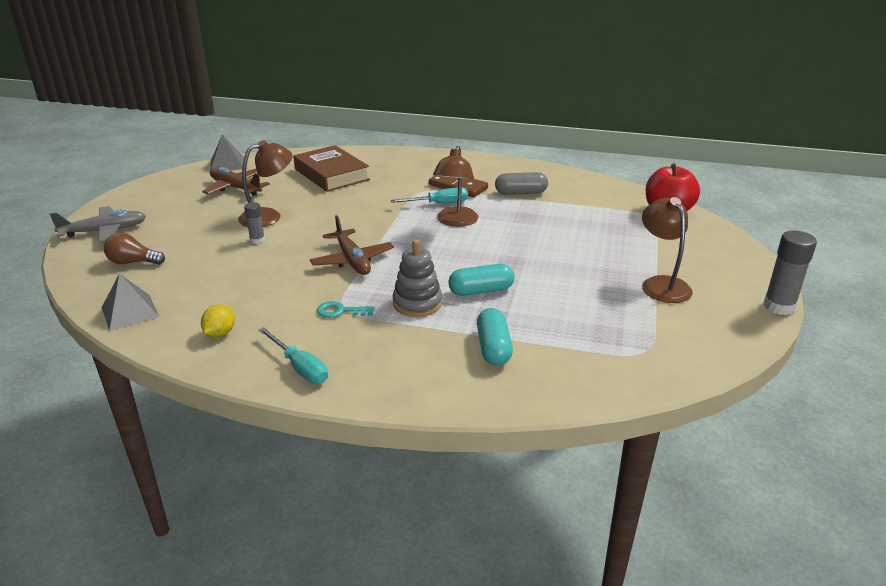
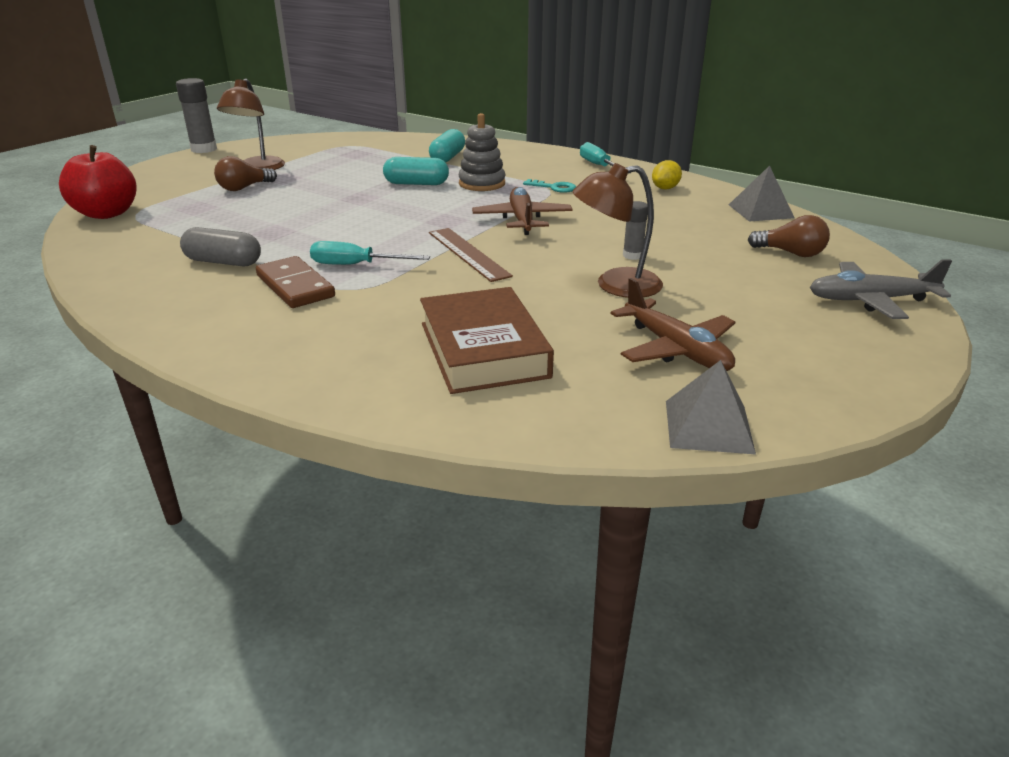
camera: 160 degrees left, 0 degrees up
(374, 223) = (468, 253): none -> brown ruler
(455, 222) = (364, 240): brown lamp -> none
(624, 255) = (244, 188): none -> brown light bulb

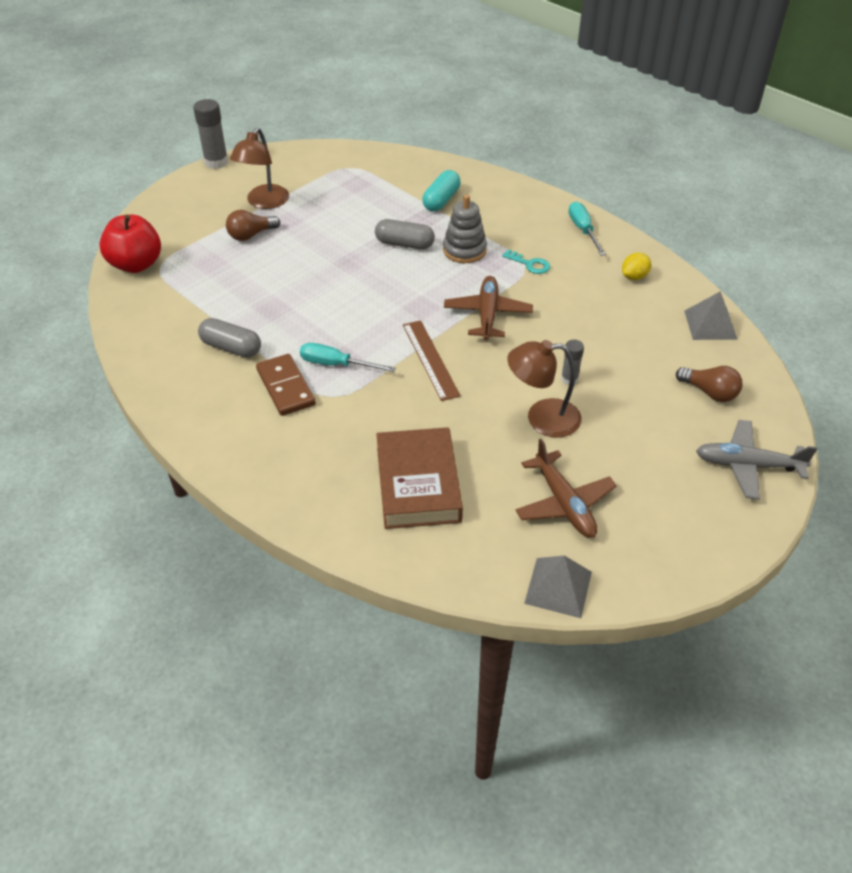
camera: 10 degrees right, 15 degrees up
(416, 184) = (404, 244): turquoise capsule -> grey capsule

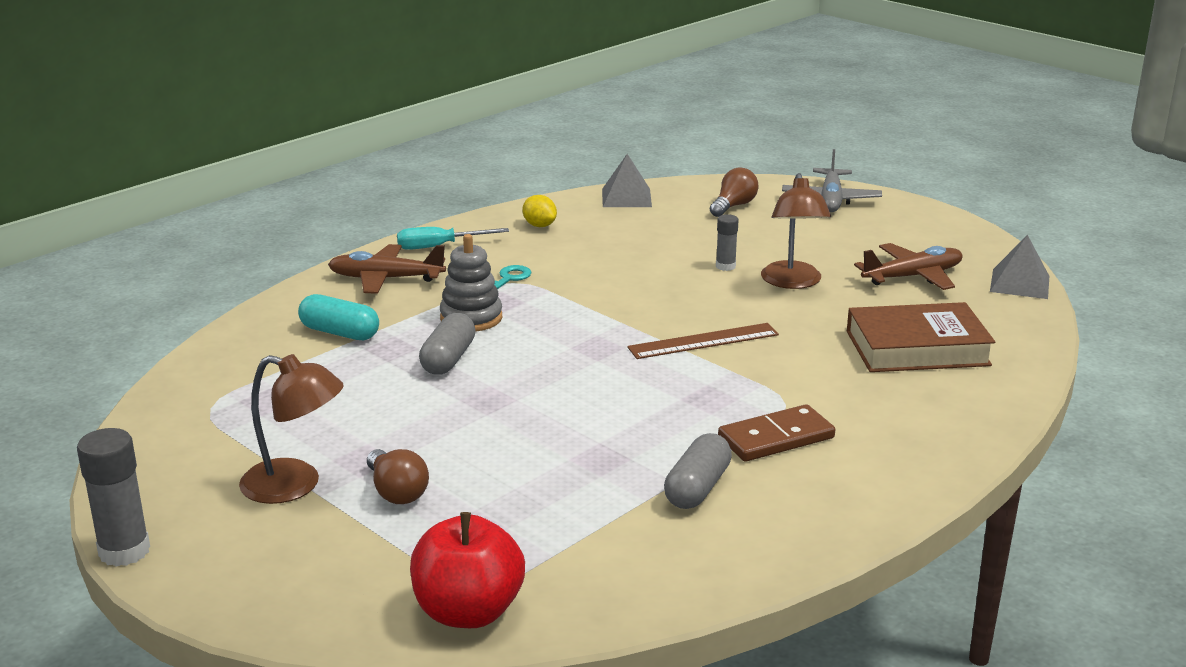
camera: 90 degrees left, 20 degrees down
(336, 364) = (723, 403): turquoise screwdriver -> none
(487, 314) = (611, 306): brown plane -> brown plane (385, 279)

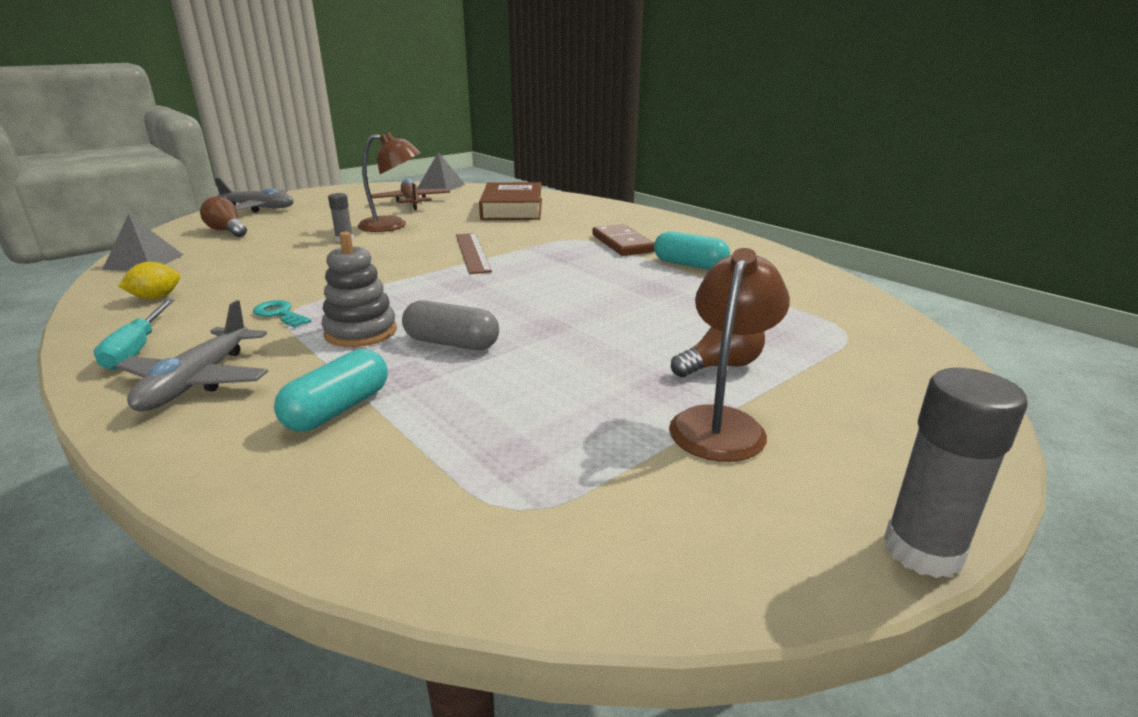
camera: 85 degrees left, 0 degrees up
(385, 279) = (197, 382): brown plane -> grey plane
(468, 612) = (887, 336): red apple -> none
(697, 488) = (689, 265): grey capsule -> turquoise capsule

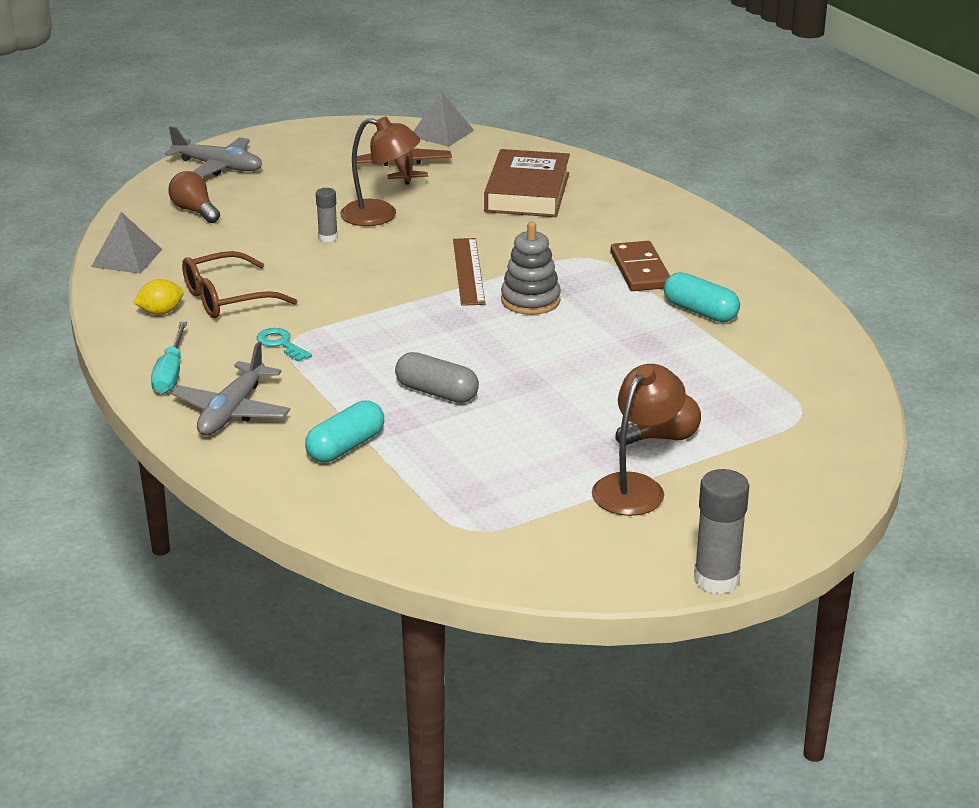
camera: 10 degrees right, 5 degrees up
(233, 283) = (227, 298): none -> brown glasses
(361, 332) = (357, 372): grey stacking toy -> grey stacking toy (530, 300)

